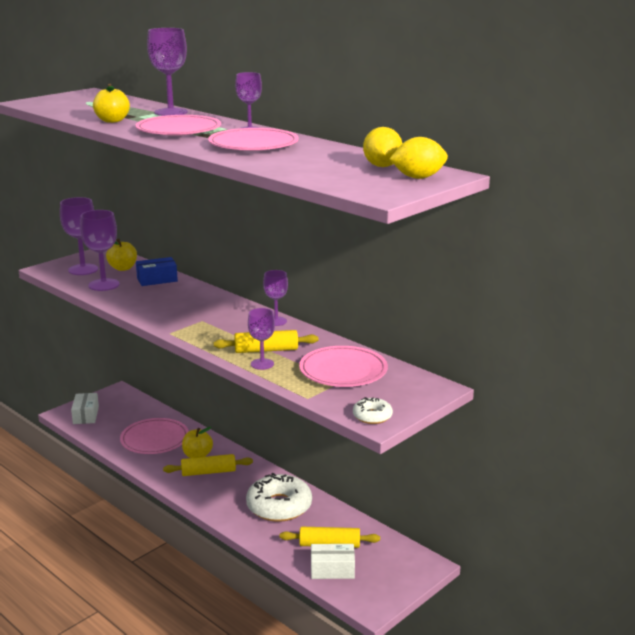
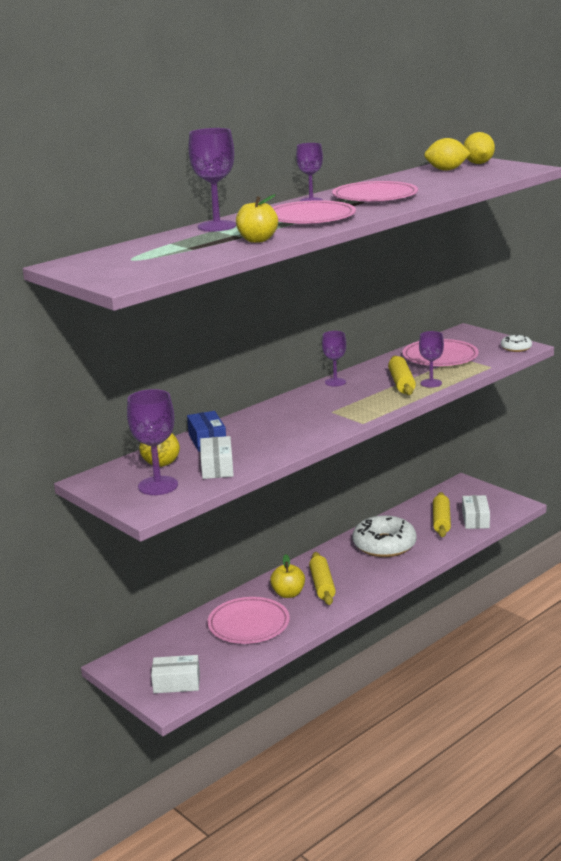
camera: 85 degrees left, 0 degrees up
(104, 285) = (217, 467): purple goblet -> white box

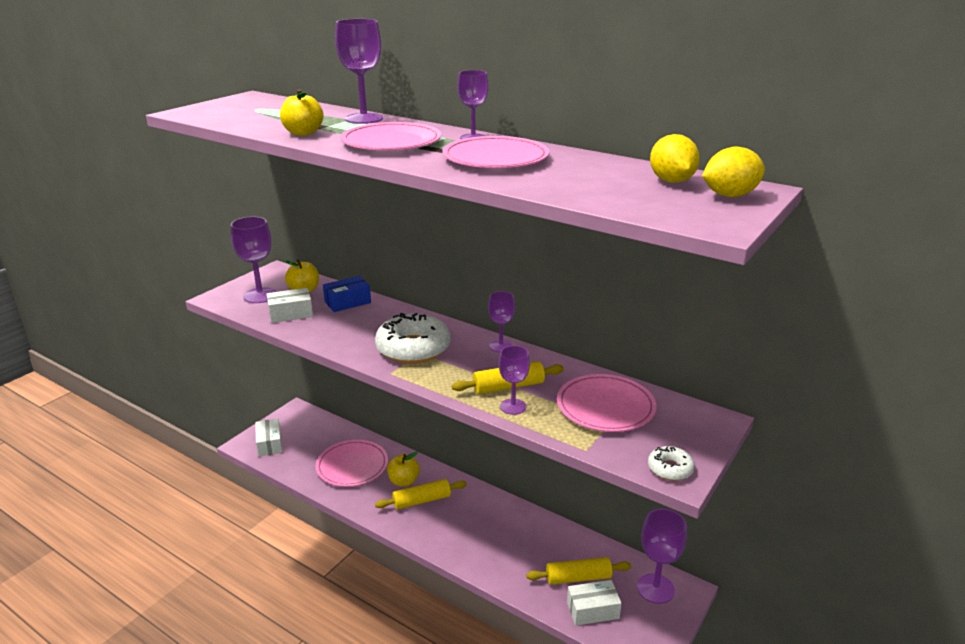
camera: 75 degrees right, 5 degrees up
(384, 545) = (509, 535): white donut -> white donut (413, 348)
(459, 493) = (655, 588): none -> purple goblet

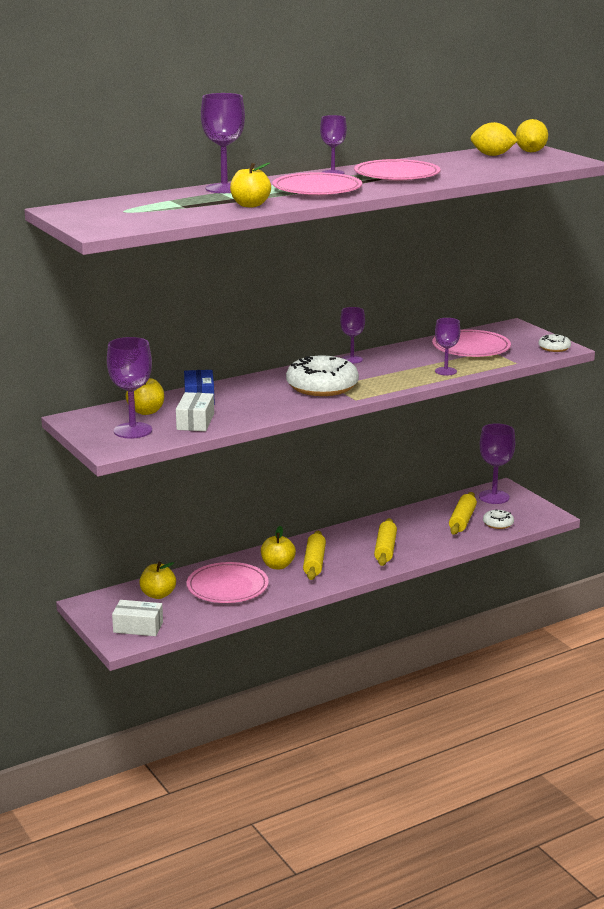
camera: 65 degrees left, 5 degrees down
(323, 436) = (158, 595): none -> yellow apple
(508, 386) = (416, 368): yellow rolling pin -> yellow rolling pin (385, 549)
(592, 610) = (498, 523): white box -> white donut

